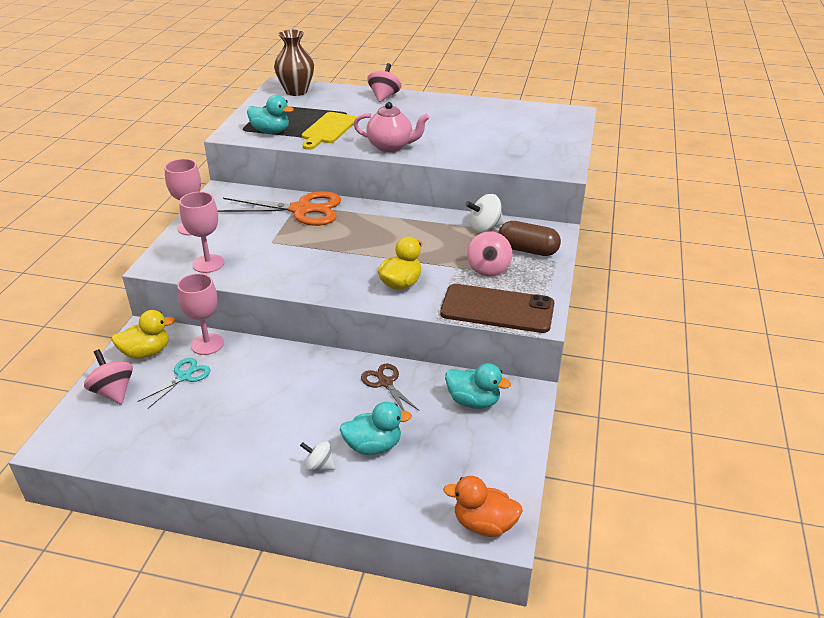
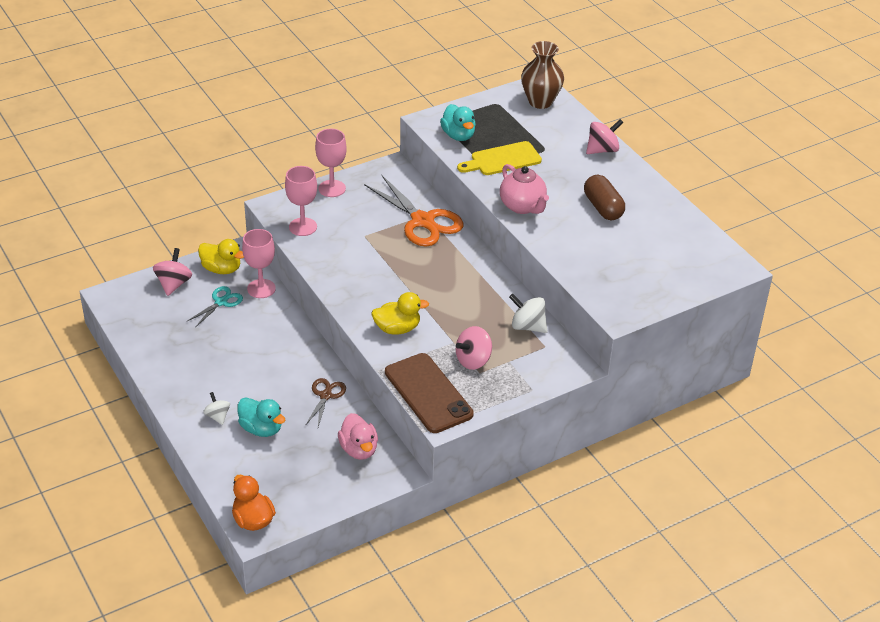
camera: 45 degrees right, 5 degrees up
(184, 377) = (221, 302): turquoise scissors -> turquoise scissors turned 45 degrees counterclockwise
(473, 401) = (359, 449): turquoise duck -> pink duck
(527, 250) = (527, 366): brown capsule -> brown capsule (603, 208)

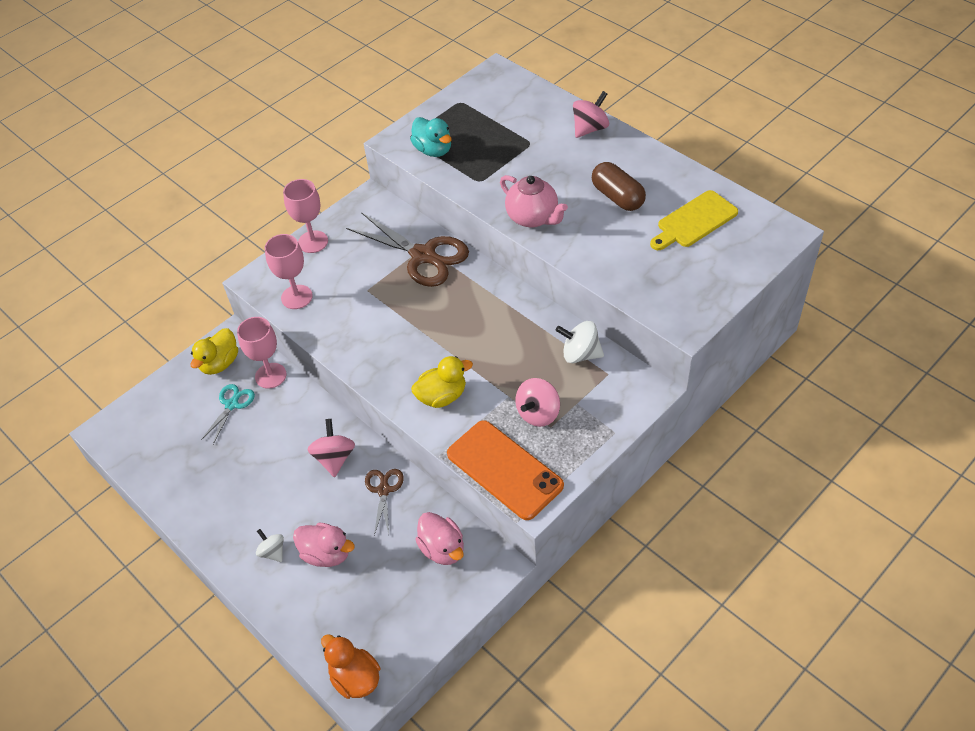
camera: 10 degrees left, 10 degrees up
(173, 284) = (172, 396): pink spinning top -> pink spinning top (334, 458)
(221, 269) = (220, 363): yellow duck -> yellow duck turned 105 degrees clockwise
(261, 429) = (326, 554): turquoise duck -> pink duck
(422, 221) = (423, 255): orange scissors -> brown scissors
(428, 393) = (504, 470): brown phone -> orange phone
(502, 160) = (490, 167): yellow cutting board -> yellow cutting board (694, 221)
(540, 102) = (504, 89): brown vase -> none

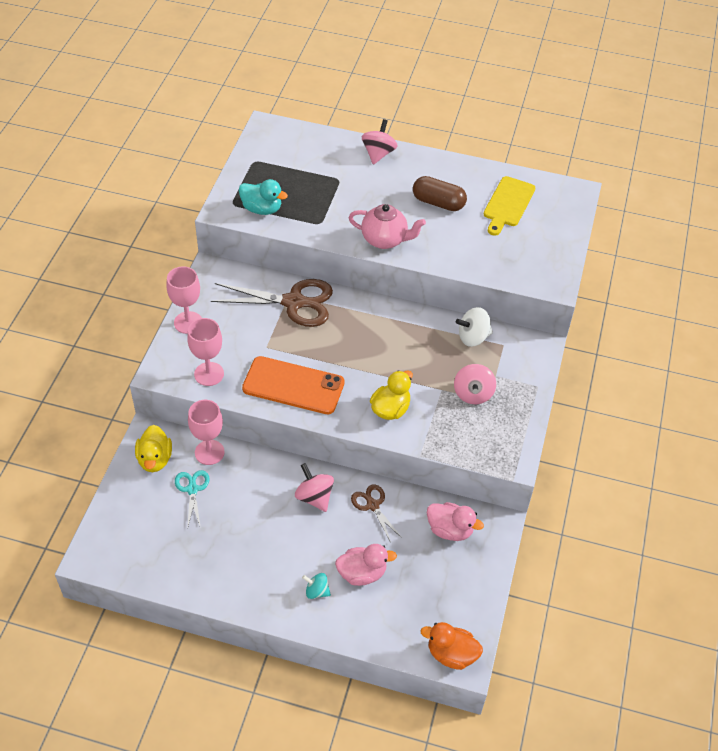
camera: 35 degrees left, 0 degrees up
(272, 552) = (316, 591): white spinning top -> turquoise spinning top
(504, 470) = (477, 446): orange phone -> orange phone (293, 386)

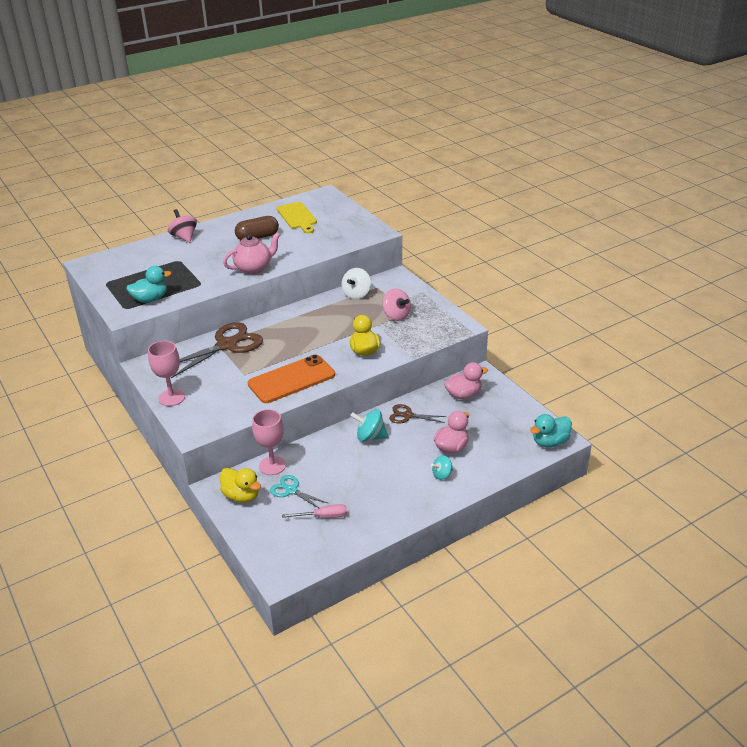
camera: 45 degrees left, 15 degrees down
(182, 537) = (323, 516): none -> pink screwdriver
(209, 374) = (228, 410): pink goblet -> none
(314, 497) = (370, 437): pink spinning top -> turquoise spinning top
(451, 654) = (550, 442): orange duck -> turquoise duck

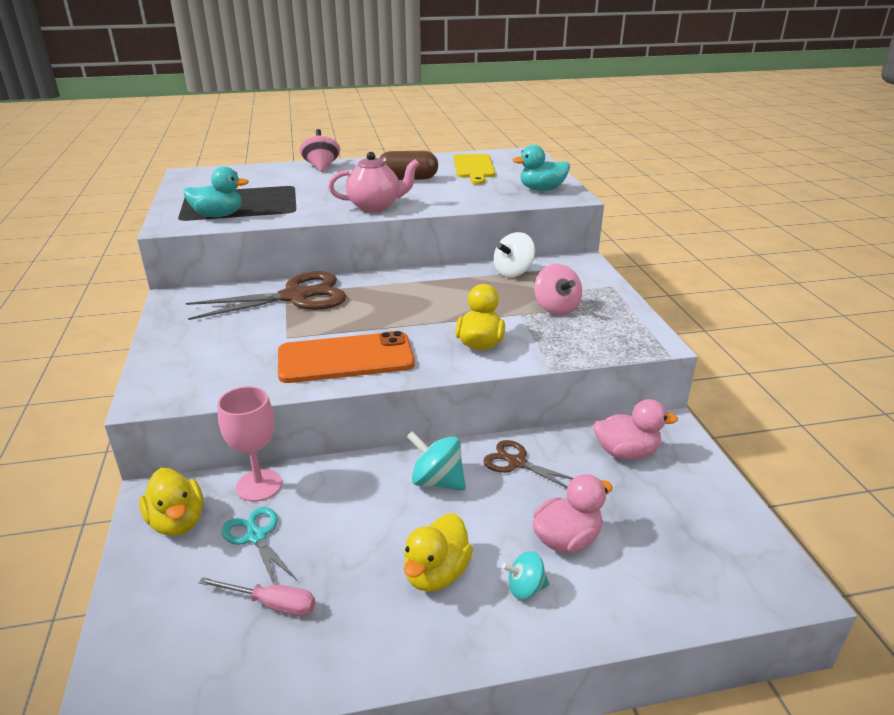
camera: 20 degrees right, 5 degrees down
(171, 397) = (166, 344): pink goblet -> none
(396, 480) = (436, 573): none -> yellow duck
(550, 442) = (765, 585): turquoise duck -> turquoise duck (541, 189)

